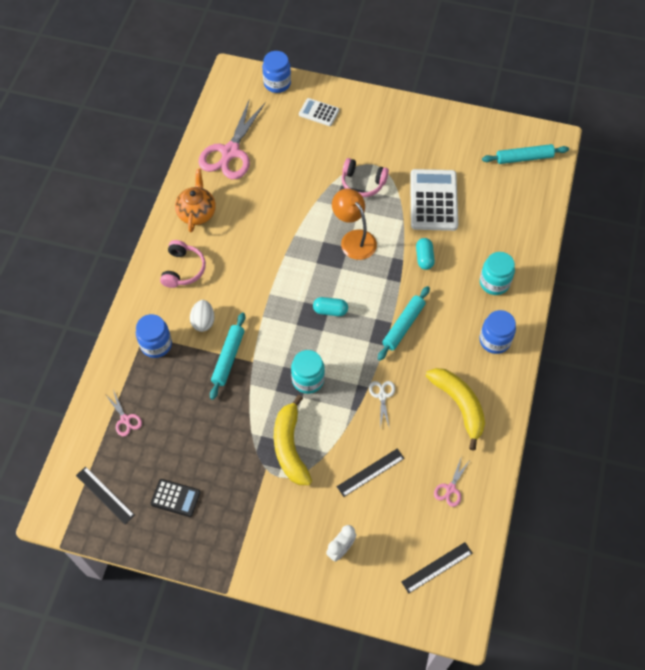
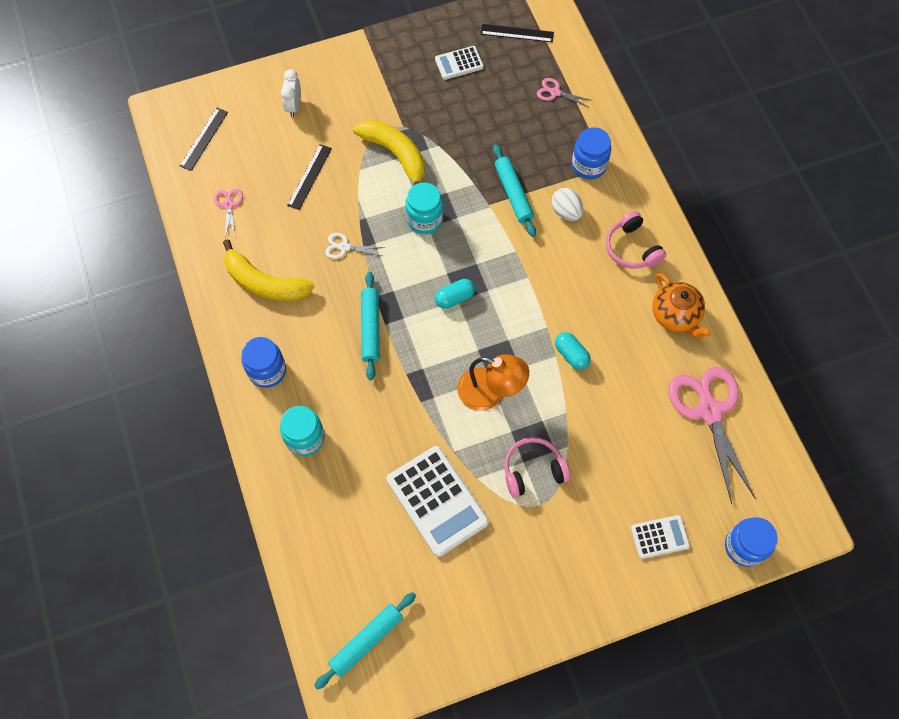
camera: 145 degrees right, 5 degrees up
(175, 498) = (459, 63): black calculator -> white calculator
(382, 396) = (344, 247): white scissors -> white scissors turned 135 degrees clockwise
(424, 258) = (399, 419): turquoise capsule -> turquoise capsule (571, 355)

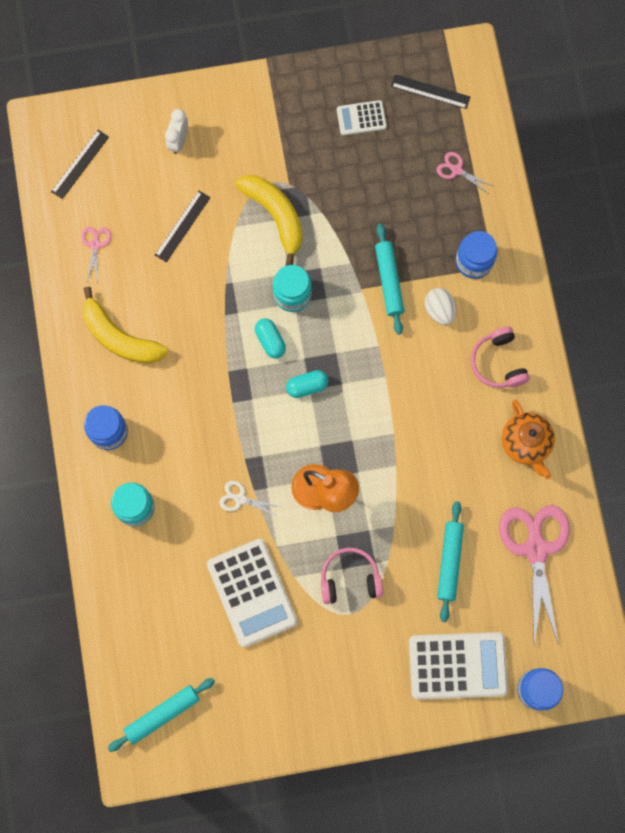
camera: 10 degrees right, 10 degrees up
(344, 247) = (205, 312): white scissors -> white scissors (240, 499)
(371, 328) = (218, 404): turquoise rolling pin -> turquoise rolling pin (449, 562)
(571, 355) = (412, 467): turquoise capsule -> turquoise capsule (270, 341)
(659, 537) = (457, 666): white calculator -> white calculator, size x1.87

